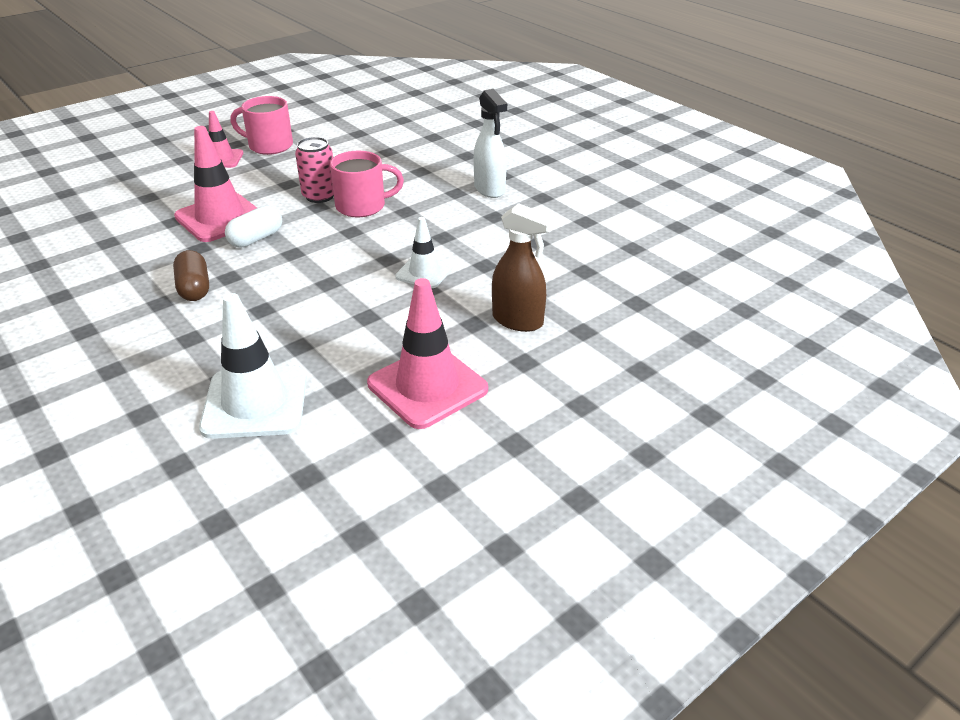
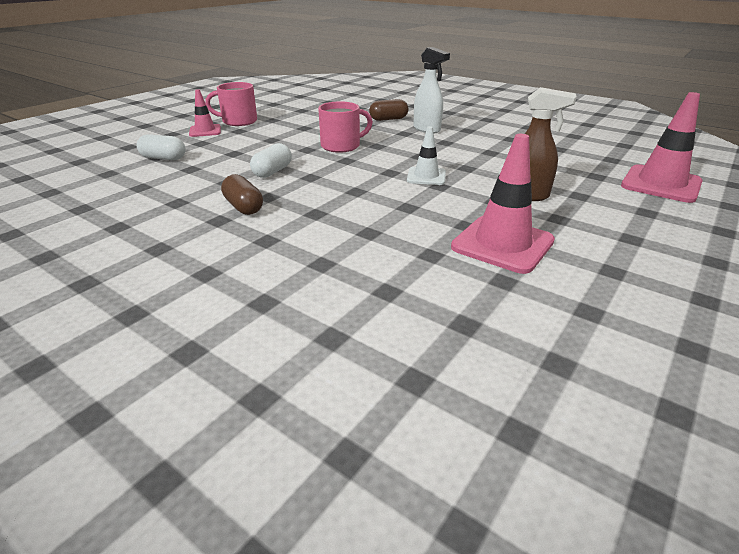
camera: 15 degrees left, 5 degrees down
(153, 200) = (163, 158): none -> white capsule
(220, 218) = (231, 163): pink traffic cone -> pink traffic cone (661, 184)
(255, 402) = (366, 277): white traffic cone -> none
(319, 196) = (303, 143): pink can -> none
(455, 164) = (388, 119): none -> brown capsule

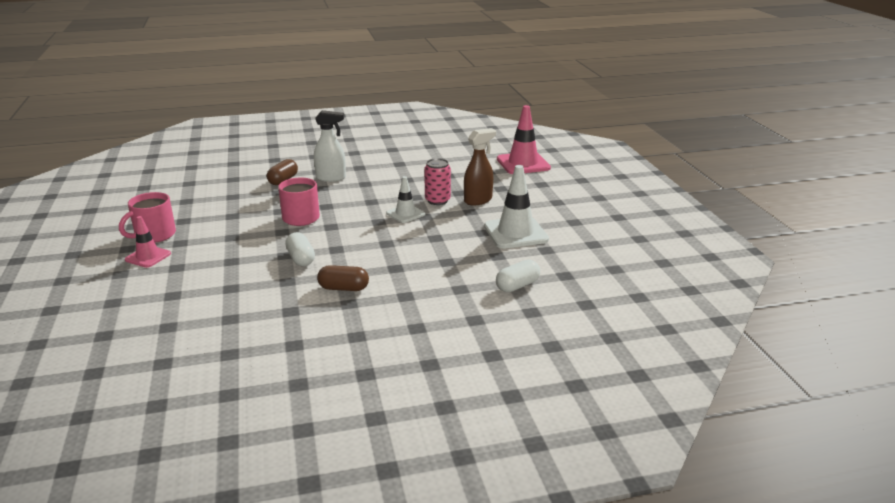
camera: 50 degrees left, 5 degrees down
(163, 158) = (182, 293): white capsule -> white capsule (517, 286)
(481, 178) = (437, 200): none -> pink can
(502, 244) = (515, 233): pink traffic cone -> white traffic cone

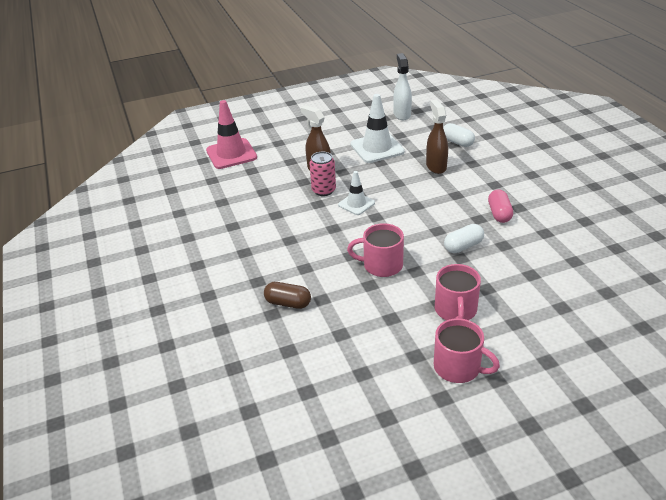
camera: 95 degrees left, 10 degrees up
(148, 257) = (506, 353): pink traffic cone -> none
(216, 242) = (455, 310): none -> pink mug
(331, 178) = (277, 266): white spray bottle -> white spray bottle (402, 114)
(343, 288) = (499, 214): brown capsule -> pink capsule
(461, 263) = (436, 166): none -> brown spray bottle

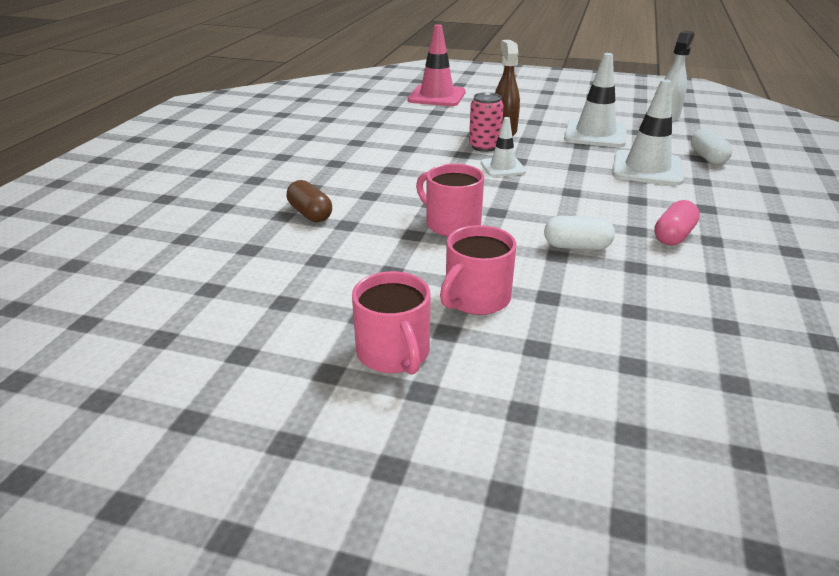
camera: 35 degrees right, 5 degrees down
(436, 166) = (647, 169): brown spray bottle -> white traffic cone

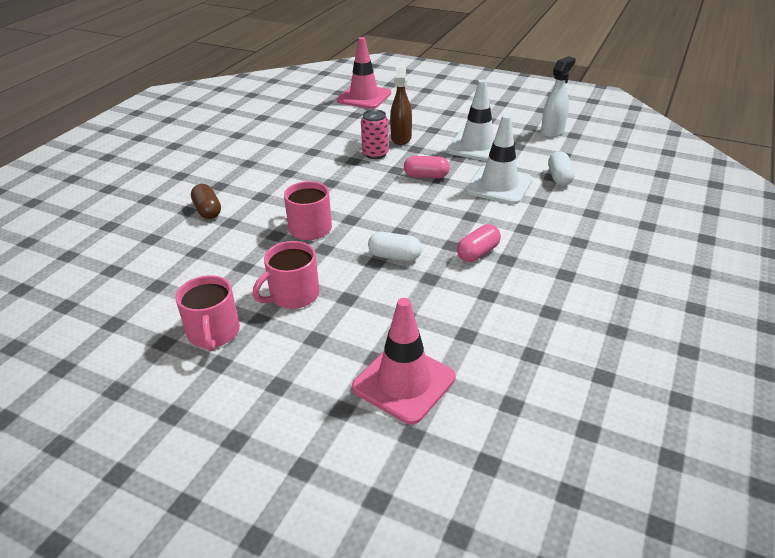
camera: 10 degrees right, 5 degrees up
(503, 167) = (379, 176): white traffic cone -> none
(558, 164) = (426, 176): none -> pink capsule
(689, 390) = (404, 382): none -> pink traffic cone

